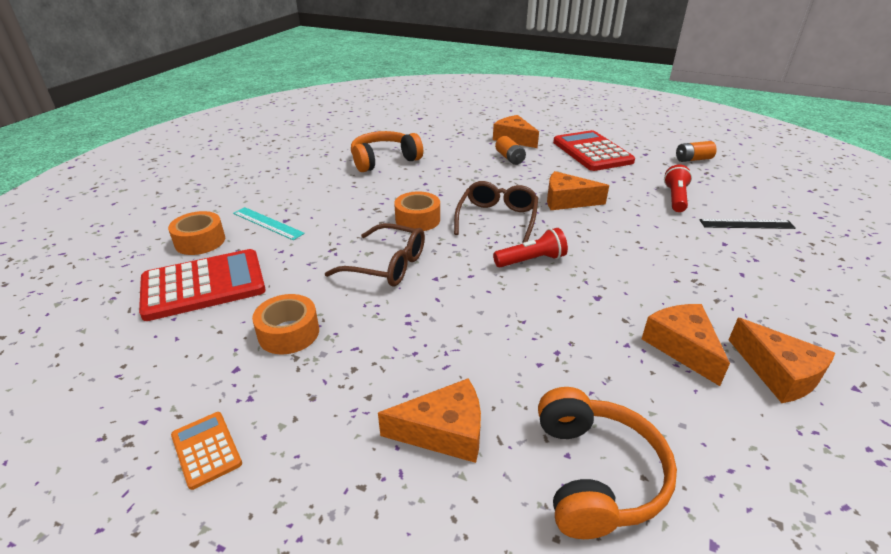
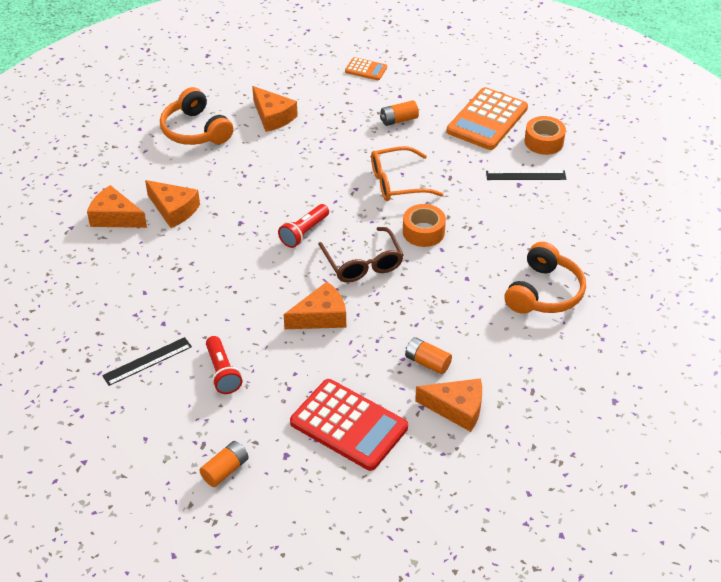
camera: 145 degrees right, 10 degrees up
(204, 285) = (487, 120): red calculator -> orange calculator
(268, 223) = (526, 175): turquoise ruler -> black ruler
(288, 333) = (399, 120): orange tape -> orange battery
(387, 265) = (397, 183): brown glasses -> orange glasses
(444, 432) = (273, 116): orange cheese -> orange cheese turned 90 degrees counterclockwise

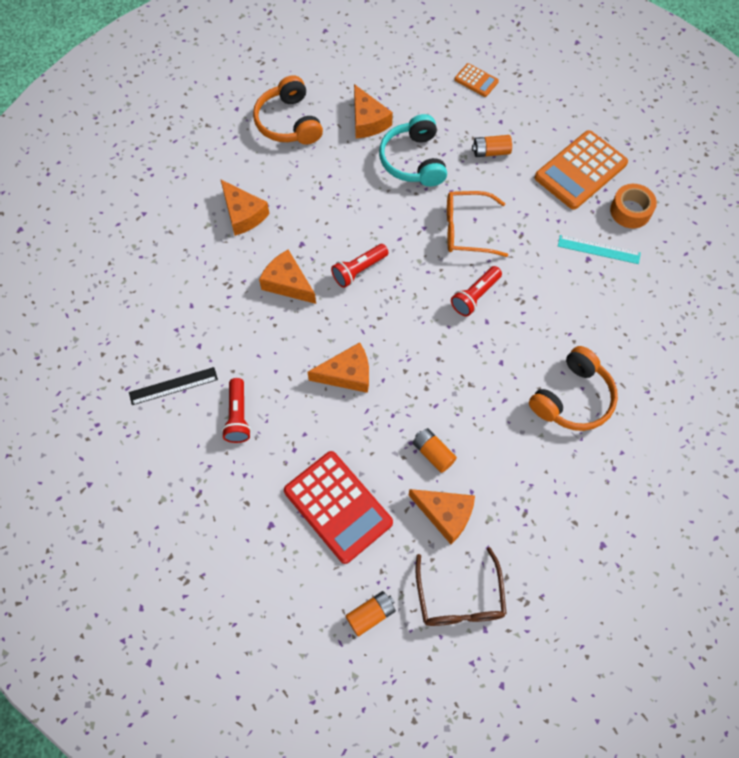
camera: 15 degrees right, 20 degrees up
(115, 217) = (186, 211): orange cheese -> orange cheese (287, 283)
(225, 470) = (211, 527): orange battery -> orange battery (371, 614)
(328, 139) = (413, 161): none -> turquoise headphones
(363, 263) = (405, 320): brown glasses -> brown glasses (459, 598)
(423, 232) = (475, 296): orange tape -> red flashlight
(526, 175) = (598, 249): black ruler -> turquoise ruler

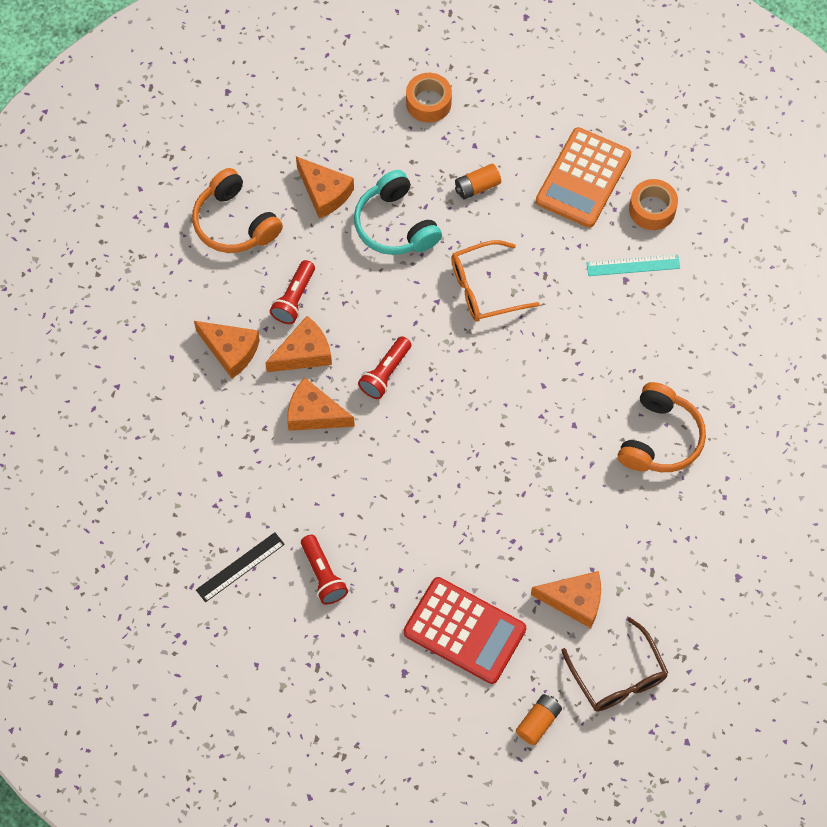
camera: 20 degrees left, 0 degrees up
(347, 374) = (419, 492): orange cheese -> orange cheese (304, 353)
(433, 453) = (539, 544): orange battery -> none
(475, 296) = (521, 361): red flashlight -> red flashlight (294, 298)
(476, 80) = (428, 103): orange calculator -> orange tape

